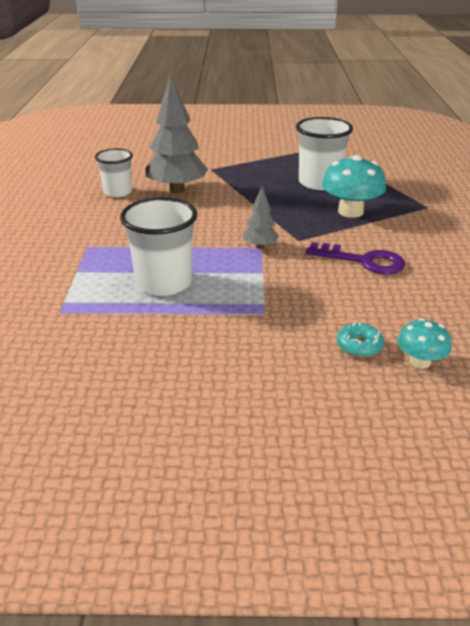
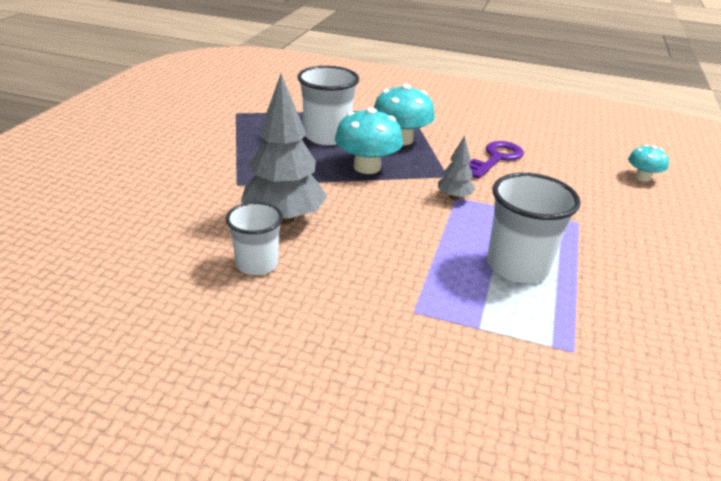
camera: 75 degrees left, 0 degrees up
(280, 205) = (367, 167): none -> turquoise mushroom
(359, 346) = (625, 193): turquoise donut -> none

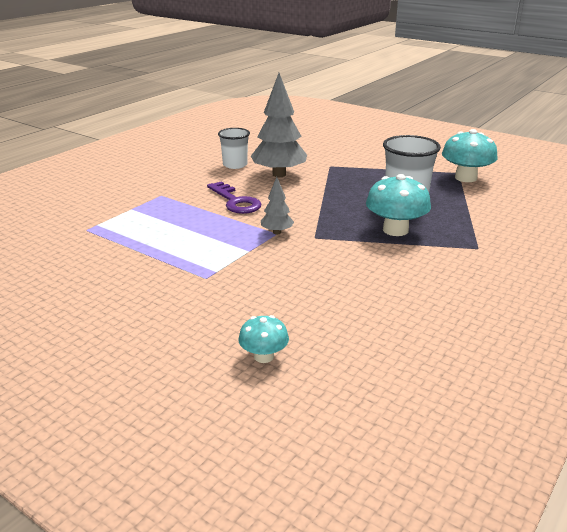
camera: 110 degrees right, 5 degrees down
(367, 167) = (342, 207): turquoise mushroom -> turquoise mushroom (465, 178)
(496, 158) = (342, 270): purple key -> purple key (235, 201)
(517, 266) = (172, 234): white cup -> none

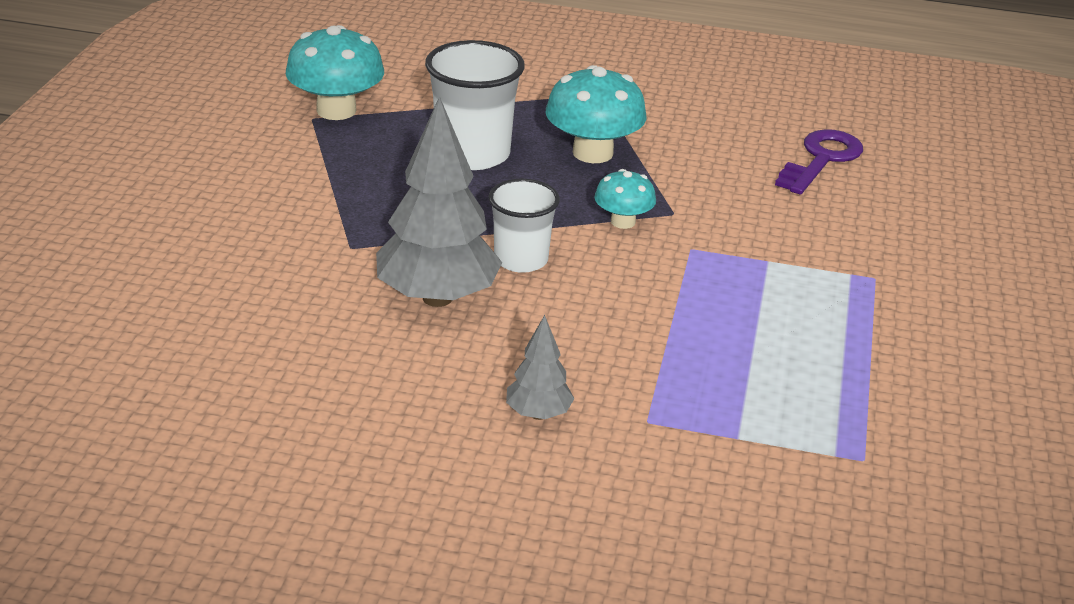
camera: 115 degrees left, 5 degrees up
(235, 165) = (415, 369): white cup -> white cup (521, 260)
(235, 201) = (606, 317): purple key -> purple key (822, 159)
(264, 356) = (975, 198): turquoise mushroom -> turquoise mushroom (623, 222)
(277, 232) = (687, 248): grey tree -> grey tree (538, 414)

